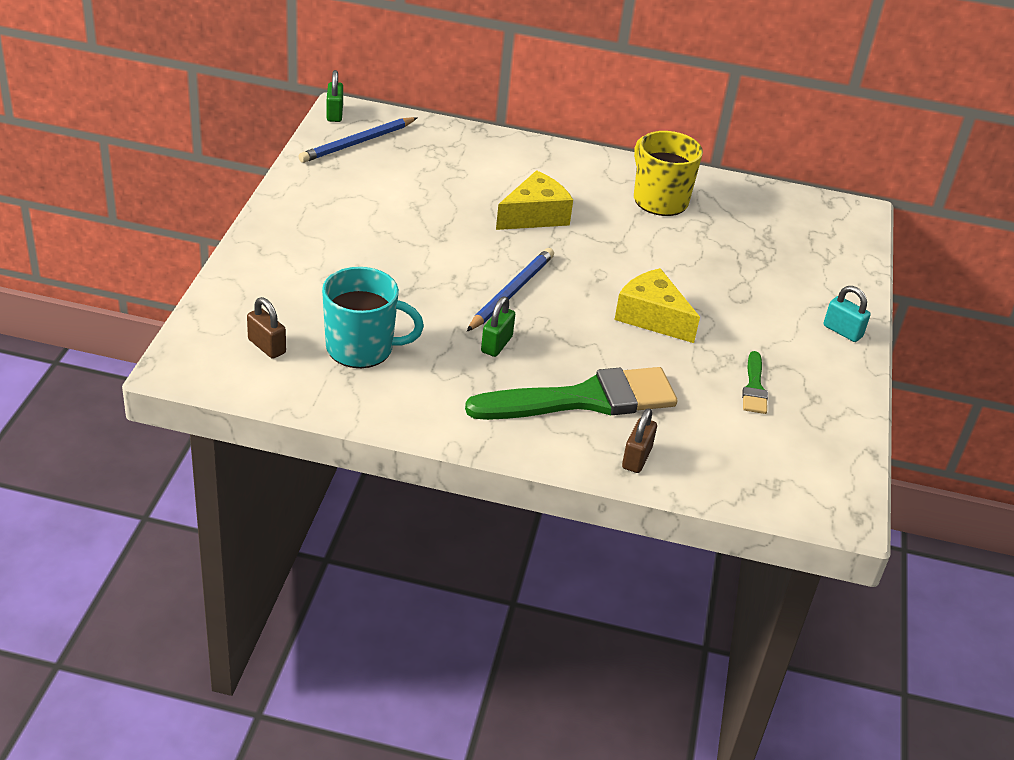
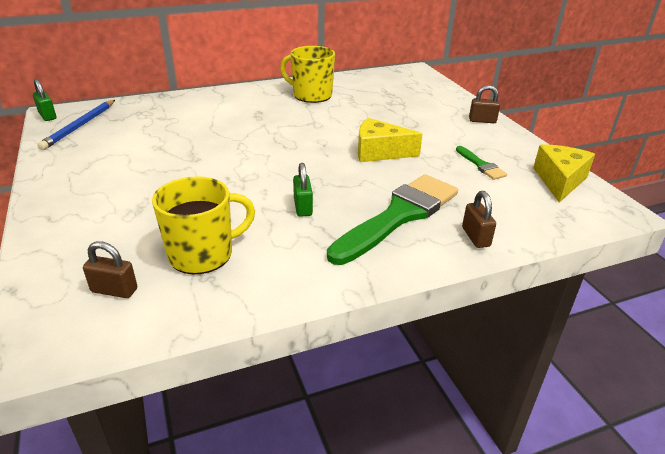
camera: 30 degrees left, 5 degrees down
(361, 348) = (202, 254): turquoise mug -> yellow mug
(511, 292) = (277, 172): blue pencil -> none
(534, 216) = (246, 126): yellow cheese -> yellow cheese (559, 181)
(842, 331) = (482, 120): turquoise padlock -> brown padlock

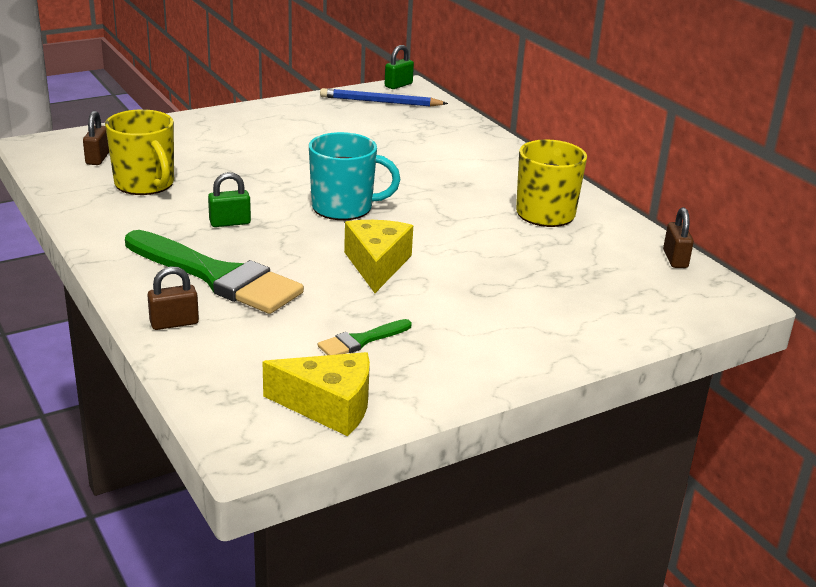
camera: 80 degrees right, 5 degrees down
(286, 157) = (344, 208): none -> turquoise mug
(482, 120) = (528, 354): brown padlock -> brown padlock (675, 259)

